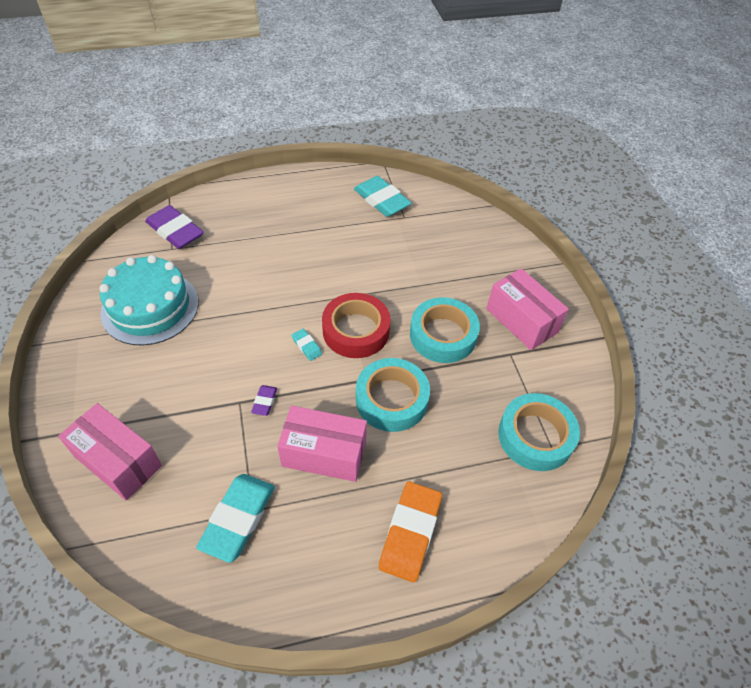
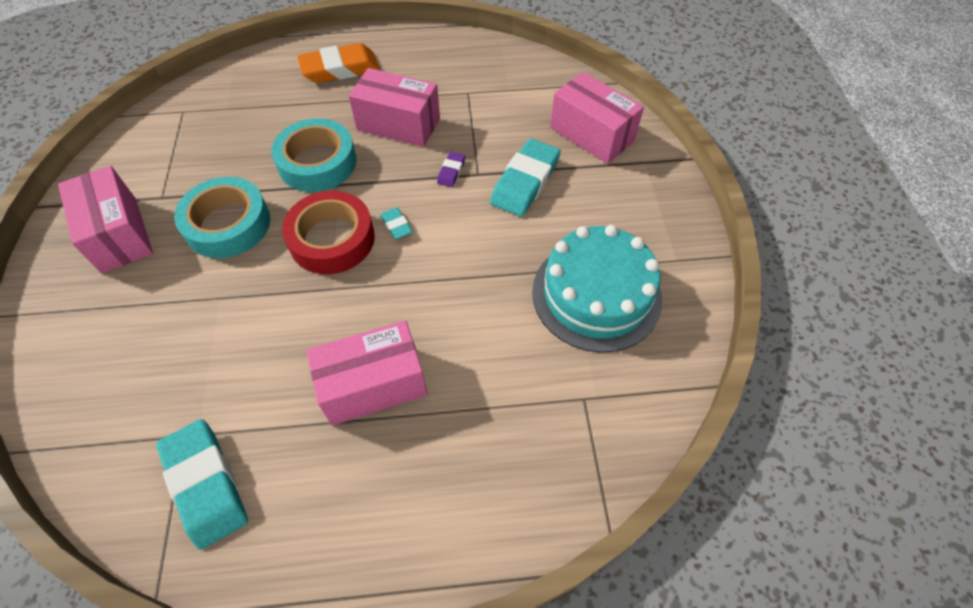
camera: 170 degrees left, 5 degrees up
(175, 231) = (584, 437): purple eraser -> none
(238, 519) = (480, 88): turquoise eraser -> turquoise eraser (525, 182)
(303, 246) = (373, 384): none -> pink box
(410, 533) = (340, 69): orange eraser -> orange eraser turned 45 degrees clockwise
(535, 436) = (191, 121): turquoise tape -> none

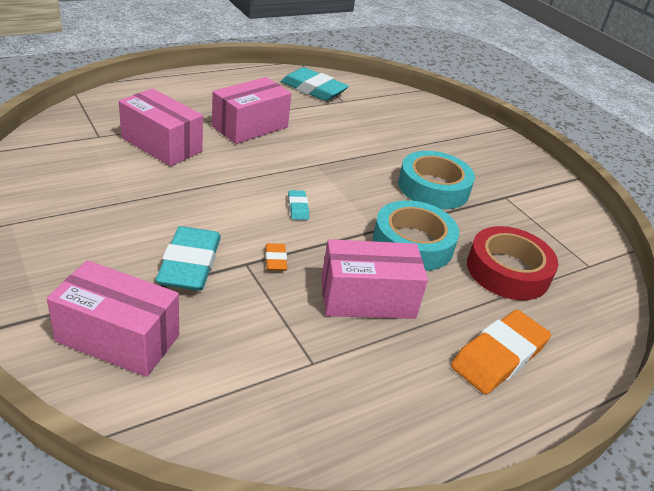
camera: 150 degrees right, 20 degrees down
(119, 234) = (499, 171): pink box -> pink box (161, 145)
(332, 239) = (343, 191): red tape -> red tape (507, 271)
(396, 225) = (298, 207): turquoise eraser -> turquoise eraser turned 45 degrees clockwise
(451, 171) = (275, 260): purple eraser -> orange eraser
(596, 295) = (95, 188): turquoise cake -> none

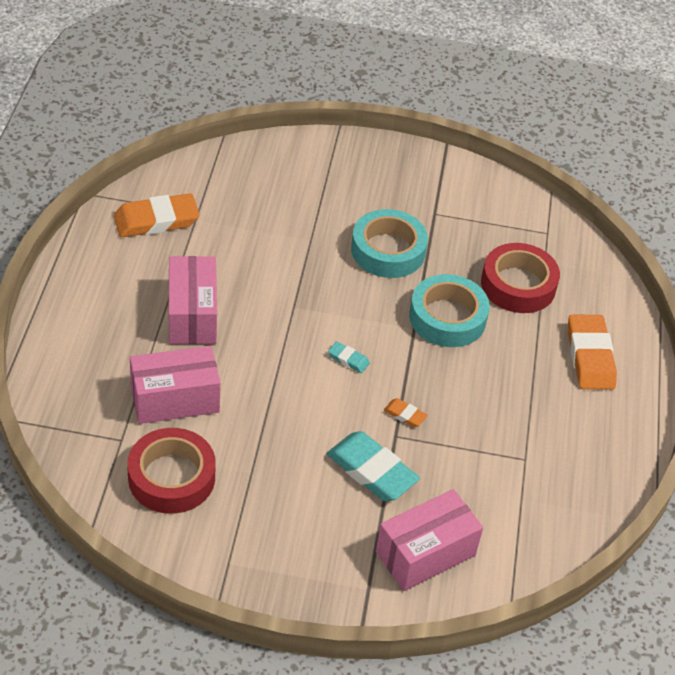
camera: 50 degrees left, 10 degrees up
(81, 167) = (171, 477): none -> red tape
(313, 89) = (156, 220): turquoise eraser -> orange eraser
(367, 298) = (487, 388): pink box -> none

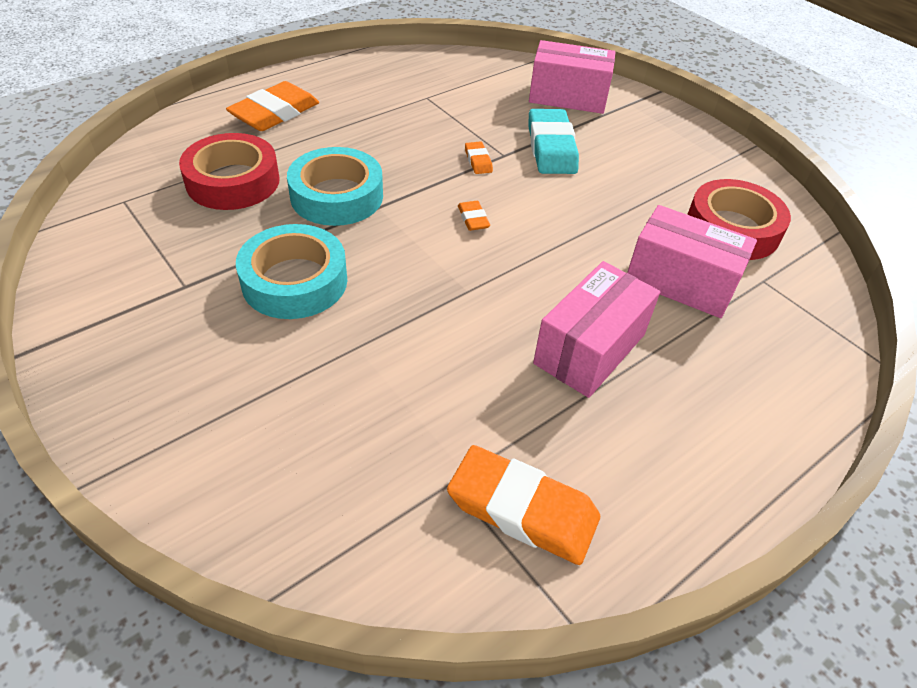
camera: 135 degrees left, 0 degrees up
(348, 359) = (473, 219): turquoise eraser -> orange eraser

